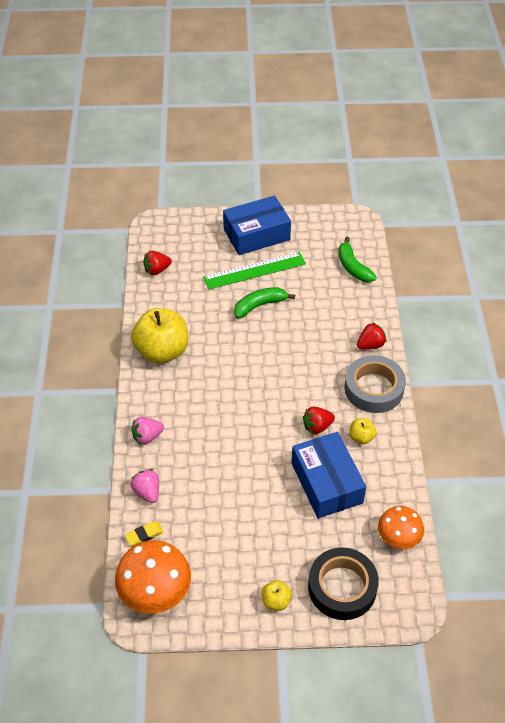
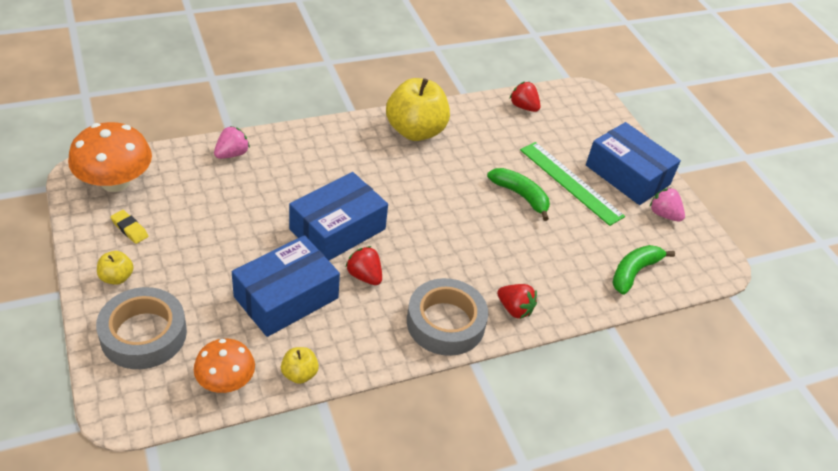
camera: 65 degrees right, 5 degrees down
(144, 535) = (179, 161): yellow eraser -> yellow eraser (129, 229)
(147, 437) = (300, 141): pink strawberry -> pink strawberry (664, 214)
(263, 433) = (337, 229): none -> blue box
(342, 587) = (143, 334): black tape -> grey tape
(361, 437) = (364, 321): yellow apple -> yellow apple (299, 374)

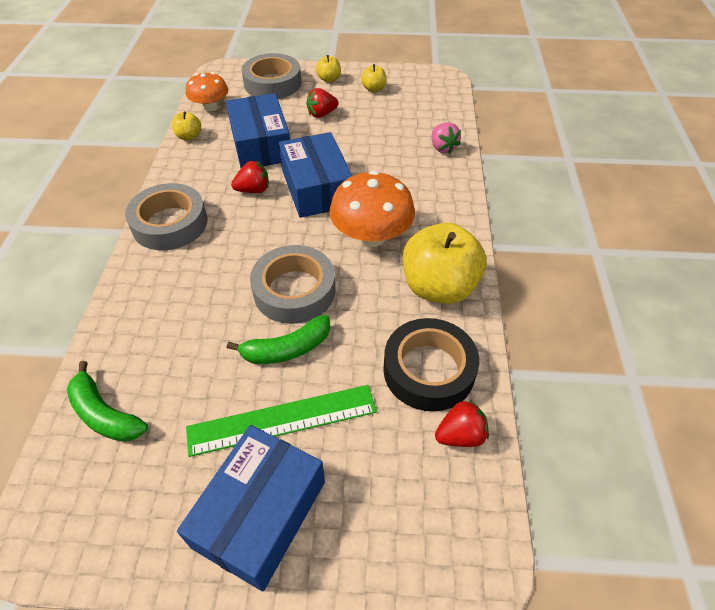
camera: 120 degrees right, 5 degrees up
(115, 181) = (428, 89): orange mushroom -> orange mushroom (371, 236)
(129, 229) = (373, 89): yellow eraser -> yellow apple
(468, 207) = (294, 290): none -> grey tape
(489, 125) = (428, 370): none -> black tape
(514, 309) = (146, 276): red strawberry -> red strawberry (322, 114)
(627, 175) = (260, 513): blue box -> blue box turned 45 degrees counterclockwise
(634, 272) = (105, 414): green banana -> green banana turned 150 degrees clockwise
(664, 214) = (160, 519): pink strawberry -> none

